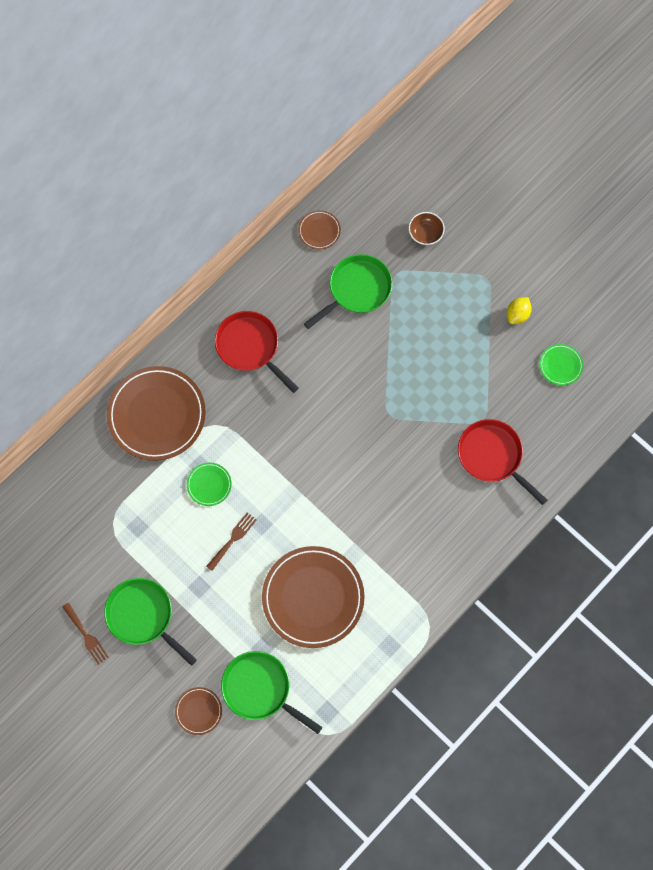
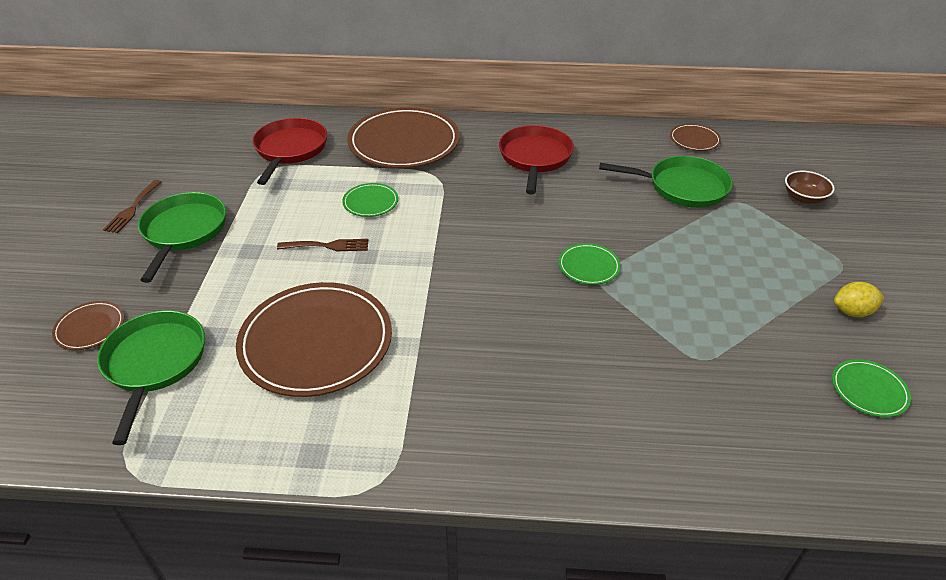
camera: 50 degrees right, 30 degrees down
(375, 410) = (588, 266): none -> green plate
(492, 456) = (674, 398): red pan -> red pan (290, 150)

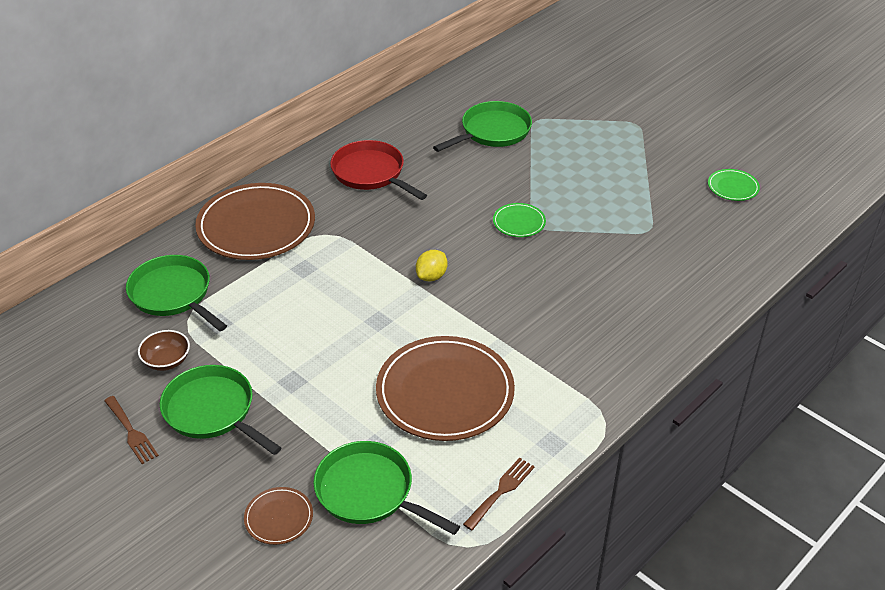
camera: 50 degrees left, 0 degrees up
(290, 150) = (173, 294): red pan -> green pan
(328, 246) = (340, 335): brown fork -> brown fork (501, 491)
(370, 202) = (314, 285): green plate -> none
(694, 140) = (450, 92): brown plate -> none
(804, 198) = (565, 93): brown bowl -> brown bowl (167, 361)
(852, 312) = (675, 149): yellow lemon -> yellow lemon (431, 276)

